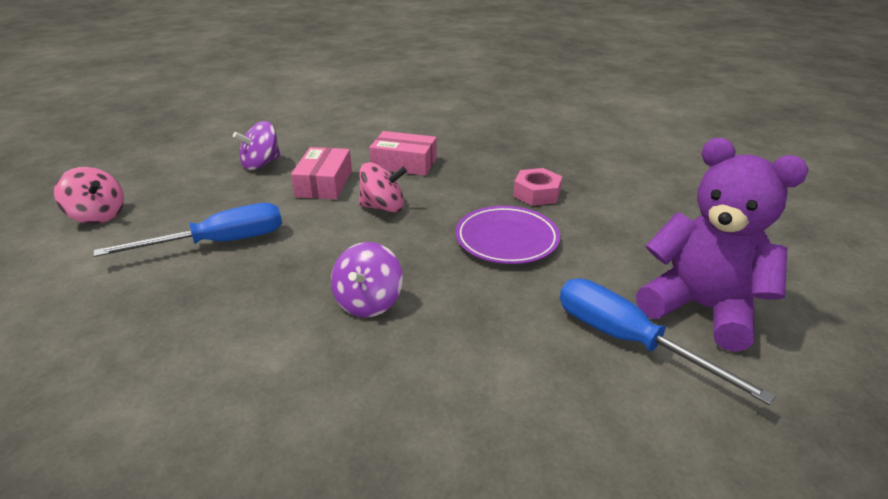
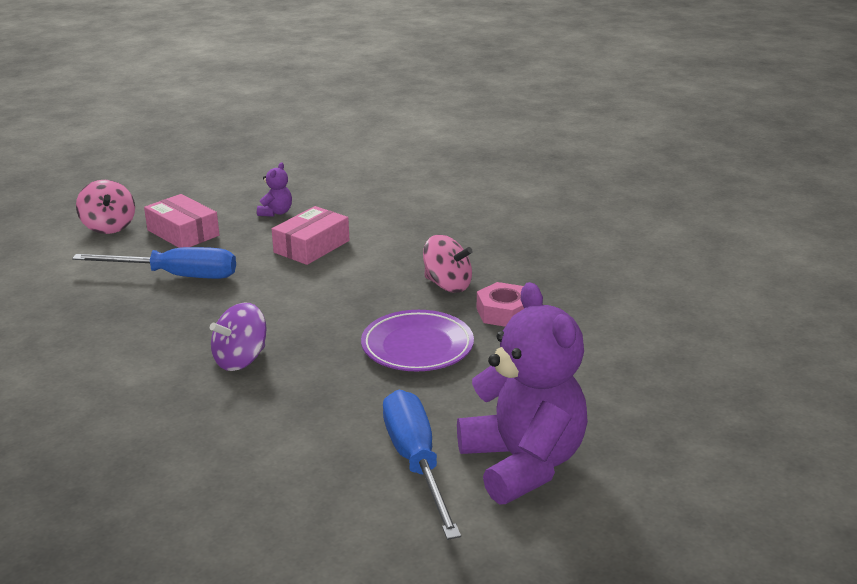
camera: 30 degrees right, 5 degrees down
(261, 164) = (276, 212): purple spinning top -> purple teddy bear
(383, 207) = (340, 284): pink spinning top -> pink spinning top (447, 285)
(404, 163) = (407, 246): pink box -> pink box (183, 233)

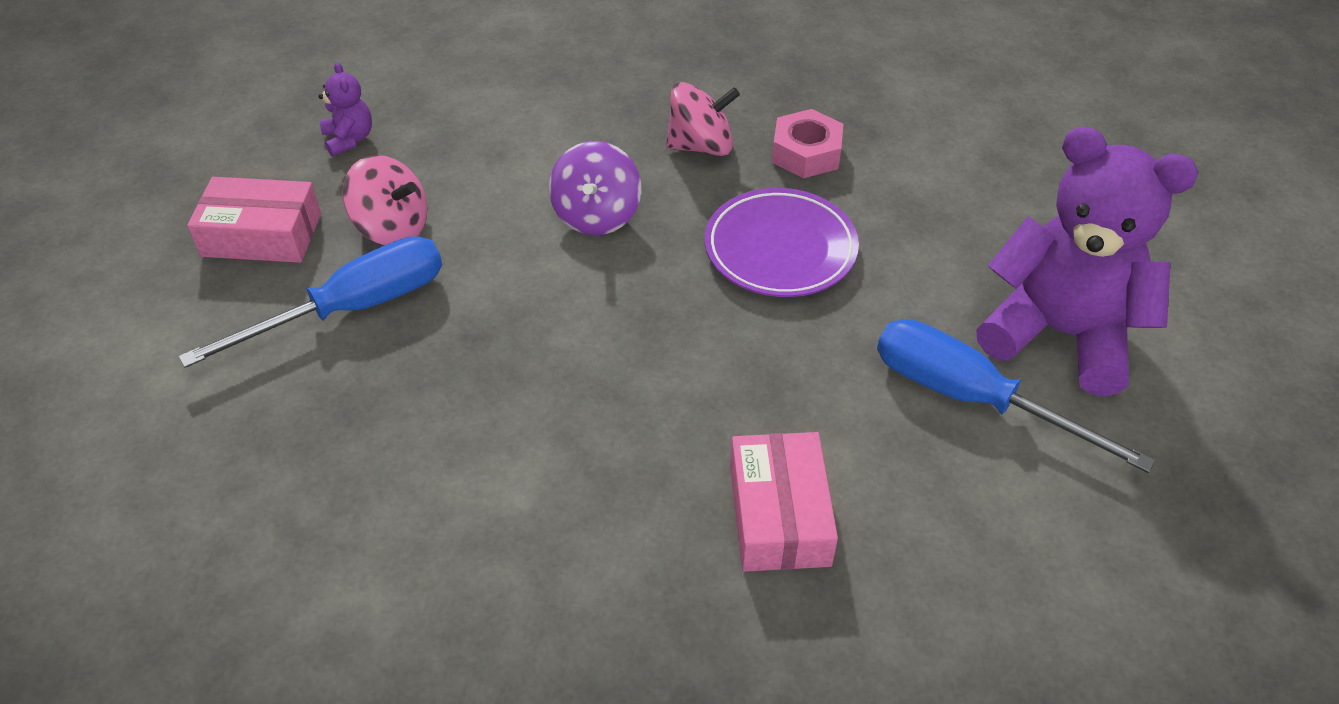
camera: 40 degrees left, 20 degrees up
(109, 226) = (129, 280): pink spinning top -> pink spinning top (392, 227)
(241, 360) = (614, 384): purple spinning top -> purple spinning top (596, 215)
(311, 246) = (470, 170): pink box -> pink box (779, 515)

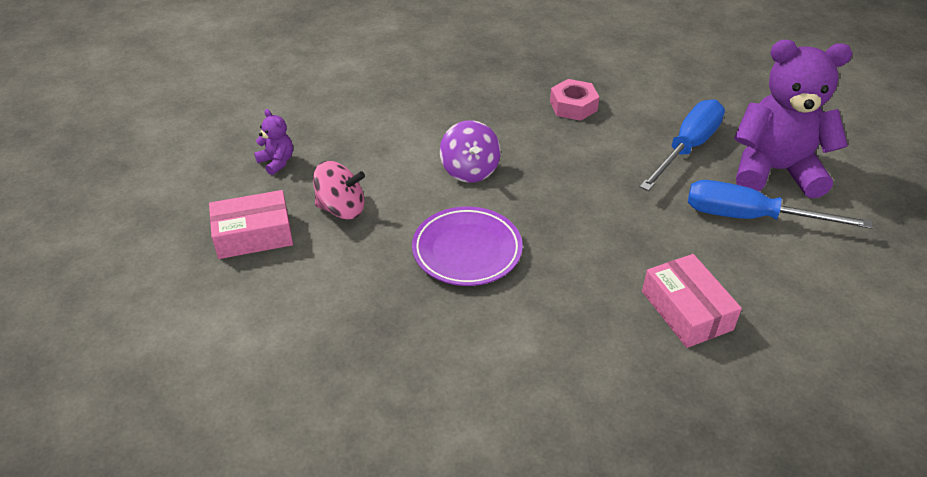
camera: 20 degrees left, 5 degrees down
(352, 309) = (346, 264): blue screwdriver -> blue screwdriver (687, 148)
(701, 146) = (508, 116): pink spinning top -> none
(780, 249) = (592, 163): purple plate -> purple plate (467, 250)

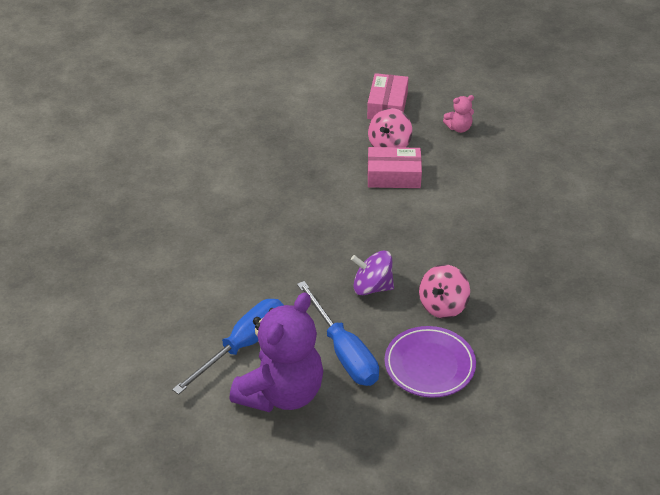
camera: 115 degrees right, 0 degrees up
(277, 162) = (459, 128): purple teddy bear -> pink teddy bear
(467, 250) = (312, 188): purple plate -> purple plate (429, 365)
(470, 170) = (393, 216): purple spinning top -> purple spinning top (372, 287)
(573, 106) = (443, 305): pink nut -> pink spinning top
(686, 310) = (190, 266): pink box -> pink box (393, 176)

